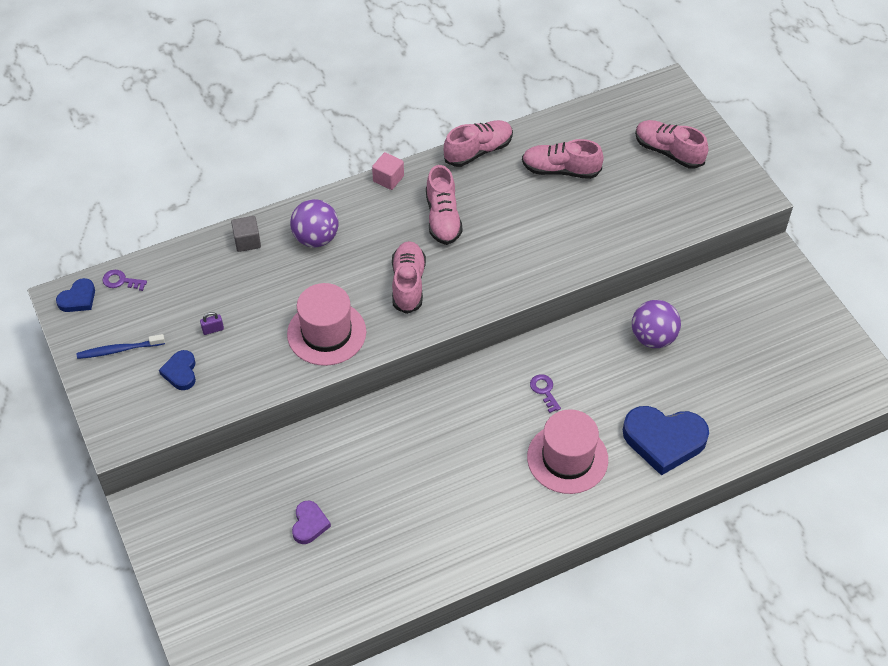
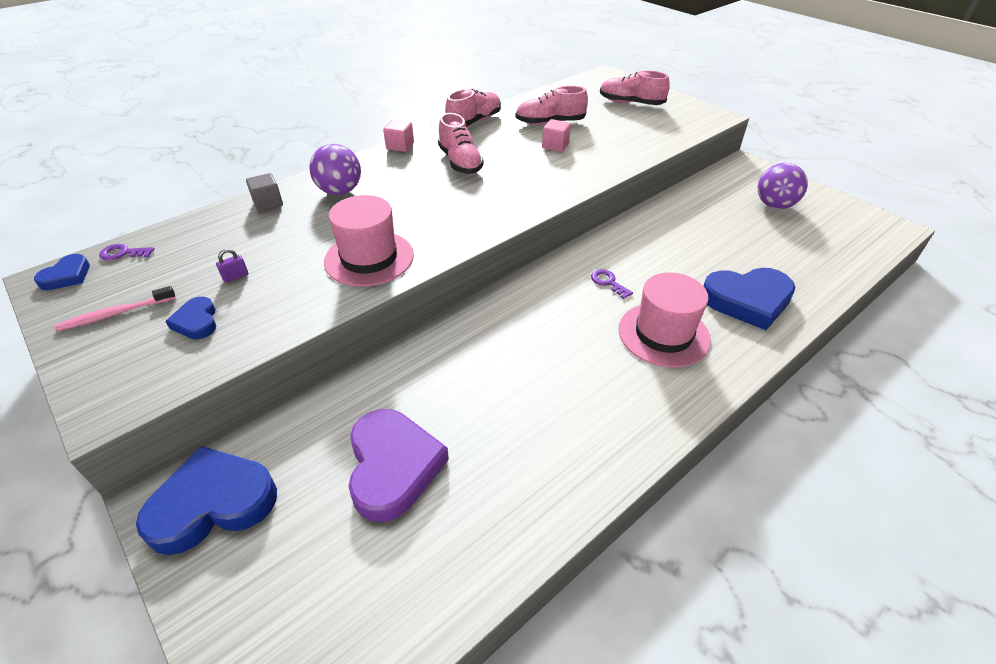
camera: 15 degrees left, 10 degrees down
(119, 350) = (116, 314): blue toothbrush -> pink toothbrush
(181, 521) = (213, 503): none -> blue heart
(309, 524) = (393, 466): purple heart -> purple heart, size x1.96
(408, 284) = (444, 209): pink shoe -> none
(550, 211) = (555, 146): none -> pink cube
(653, 338) = (683, 227): purple ball -> purple ball (774, 205)

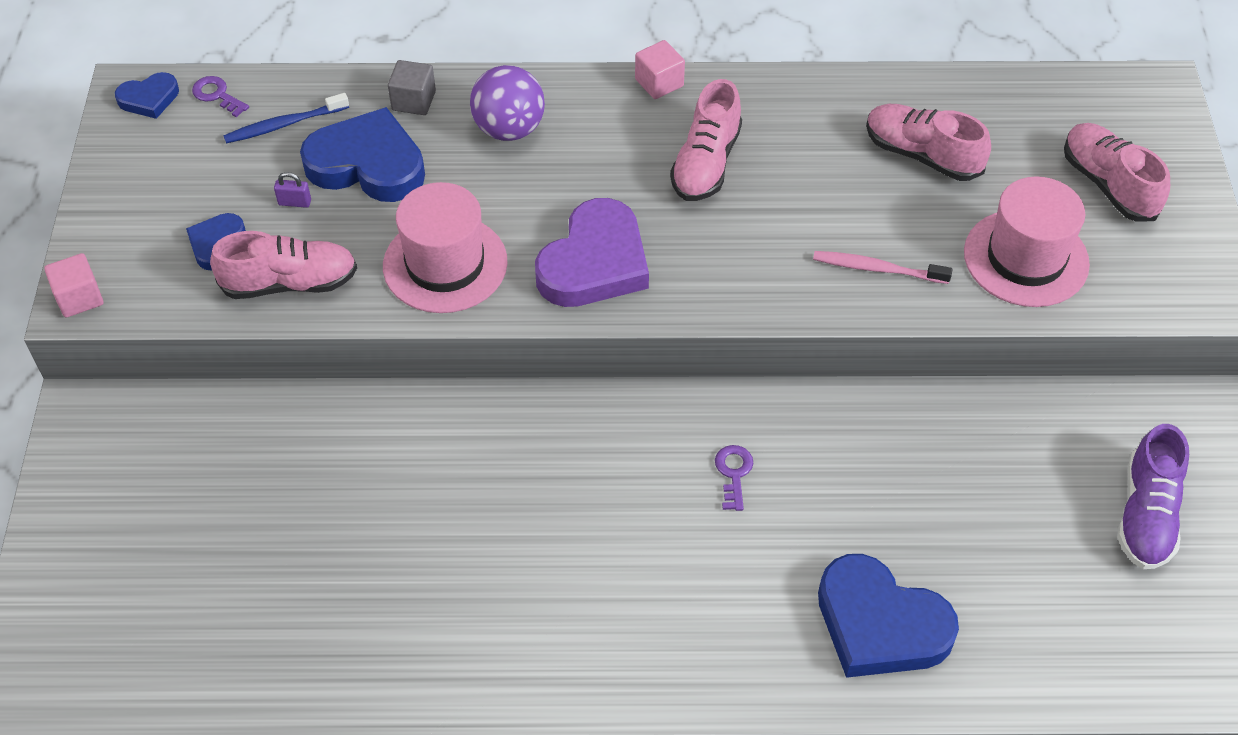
camera: 40 degrees right, 10 degrees up
(116, 314) = (157, 184): pink toothbrush -> pink toothbrush (878, 269)
(189, 246) = (284, 124): none -> blue toothbrush
(213, 503) = (115, 453): blue heart -> blue heart (367, 164)
(393, 466) = (282, 530): purple heart -> purple heart (594, 263)
(474, 121) = (812, 88): pink shoe -> pink shoe (290, 283)
(555, 146) = (873, 209): pink cube -> pink cube (79, 298)
(663, 334) = (712, 590): pink hat -> pink hat (1026, 258)
(774, 205) = (1146, 514): purple ball -> purple shoe

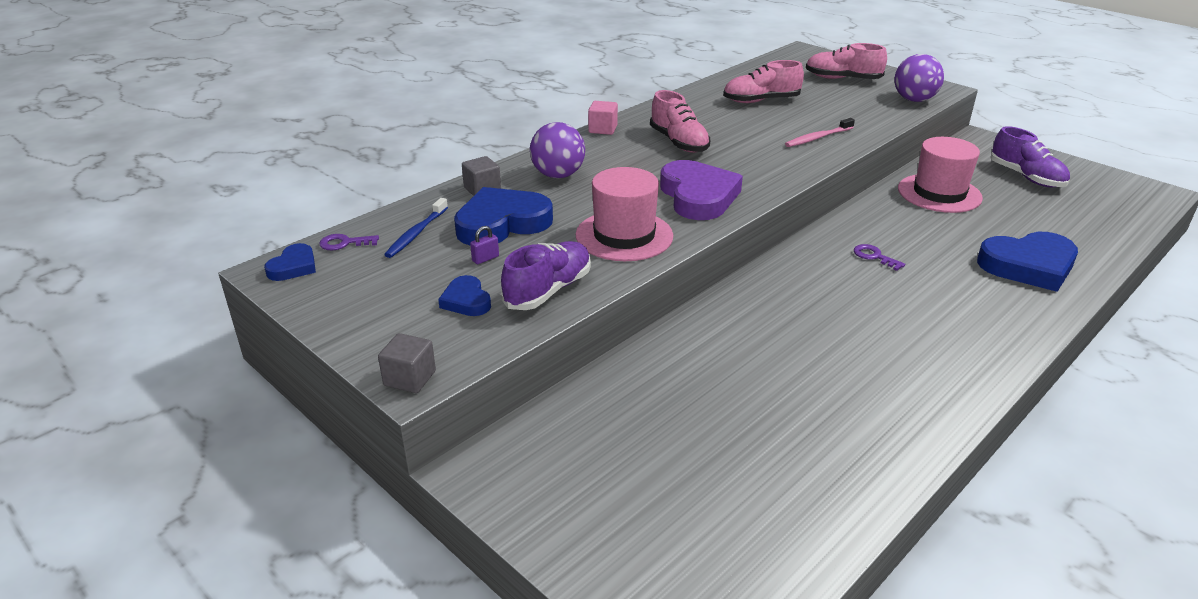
camera: 45 degrees left, 20 degrees down
(79, 298) = (410, 378): pink cube -> grey cube
(290, 283) = (548, 290): pink shoe -> purple shoe
(1026, 258) = (861, 109): pink hat -> pink hat (939, 193)
(1132, 291) = (914, 100): none -> purple ball

